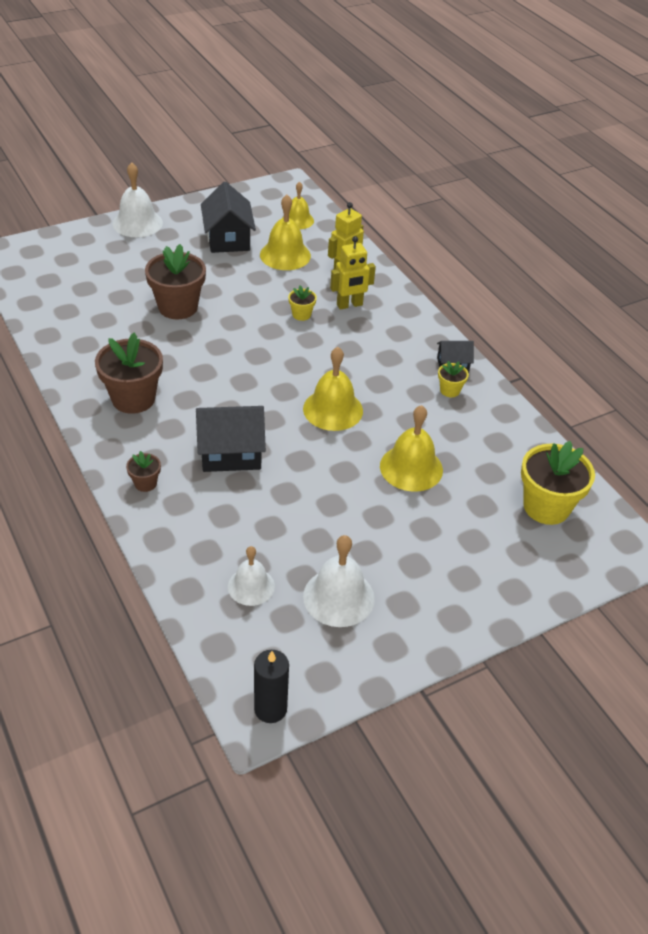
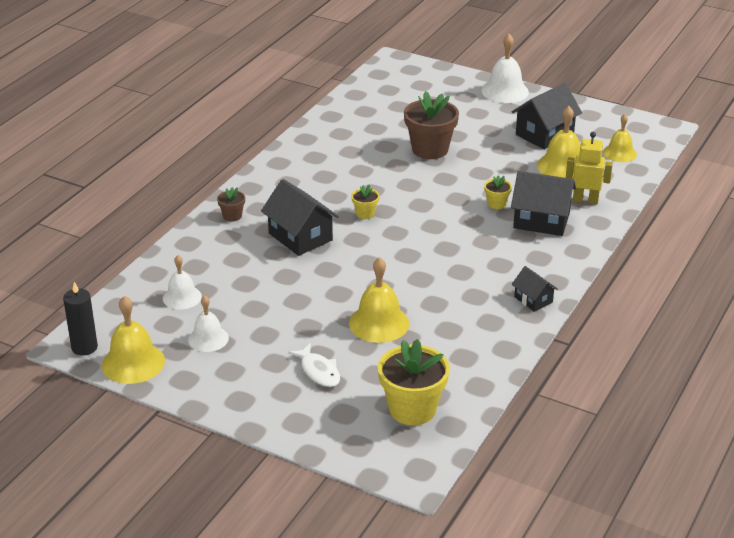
camera: 60 degrees right, 10 degrees down
(133, 398) = (308, 175): brown flower pot -> none
(333, 409) = (401, 262): yellow bell -> yellow bell (133, 363)
(338, 597) = (208, 339): white bell -> white bell, size x0.66
(349, 305) = (541, 221): yellow robot -> black house
(450, 390) = (497, 310): yellow flower pot -> yellow flower pot (365, 214)
(451, 541) = (318, 371): none -> white fish

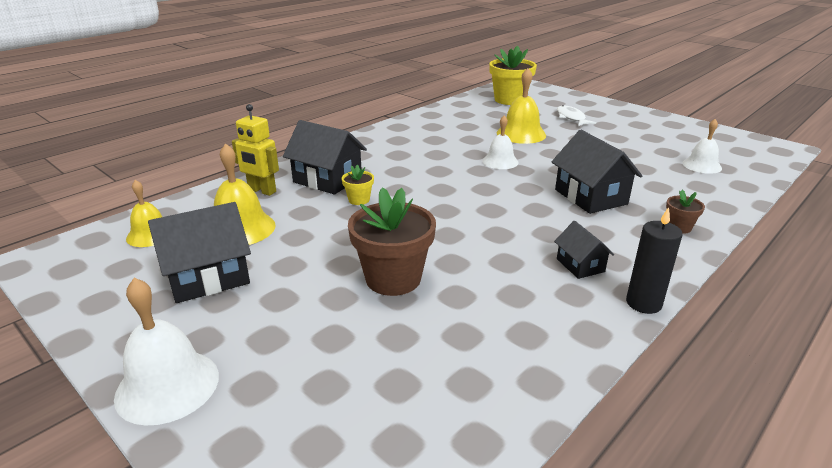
camera: 165 degrees left, 5 degrees down
(84, 347) = (770, 146): black candle -> black candle (643, 303)
(133, 363) = (720, 134): yellow bell -> none
(208, 339) = (664, 140): white bell -> white bell (500, 161)
(365, 214) = (513, 209): yellow flower pot -> none
(533, 300) = (389, 133): black house -> black house (580, 265)

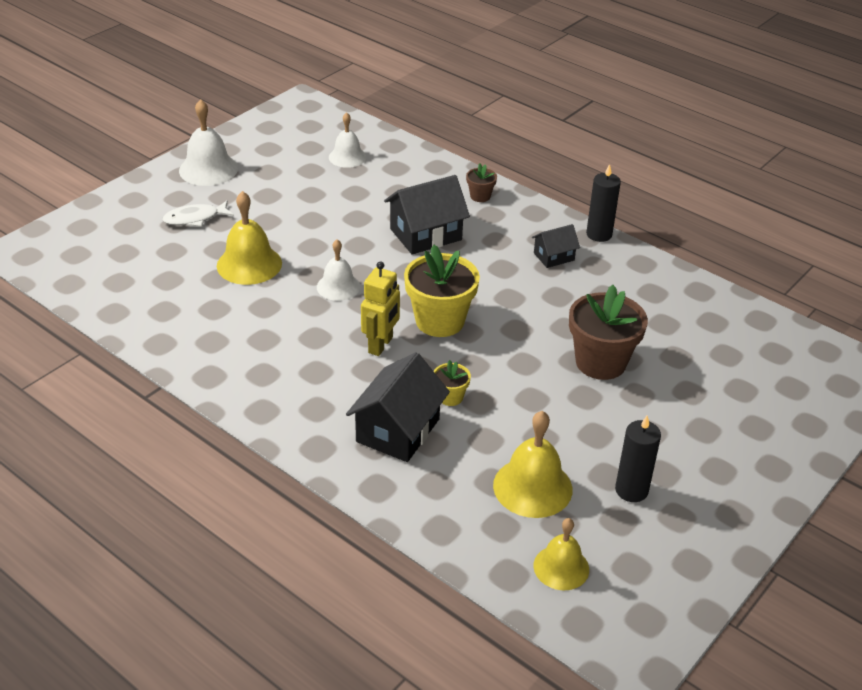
camera: 95 degrees left, 10 degrees up
(167, 386) = (774, 476): white bell -> white bell (208, 169)
(208, 277) = (631, 490): black house -> black candle
(262, 191) = (435, 488): yellow robot -> yellow robot (381, 345)
(509, 100) = (107, 264): yellow flower pot -> yellow flower pot (440, 321)

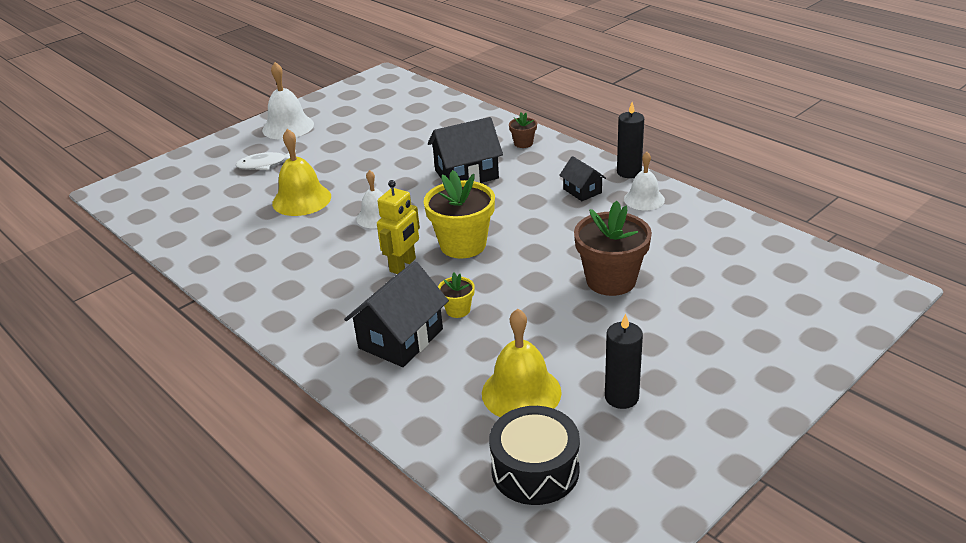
camera: 10 degrees right, 5 degrees down
(347, 157) = (411, 115): white bell -> white bell (644, 199)
(554, 256) = (582, 191): black house -> black house turned 75 degrees clockwise
(561, 567) = (535, 470): yellow bell -> black drum

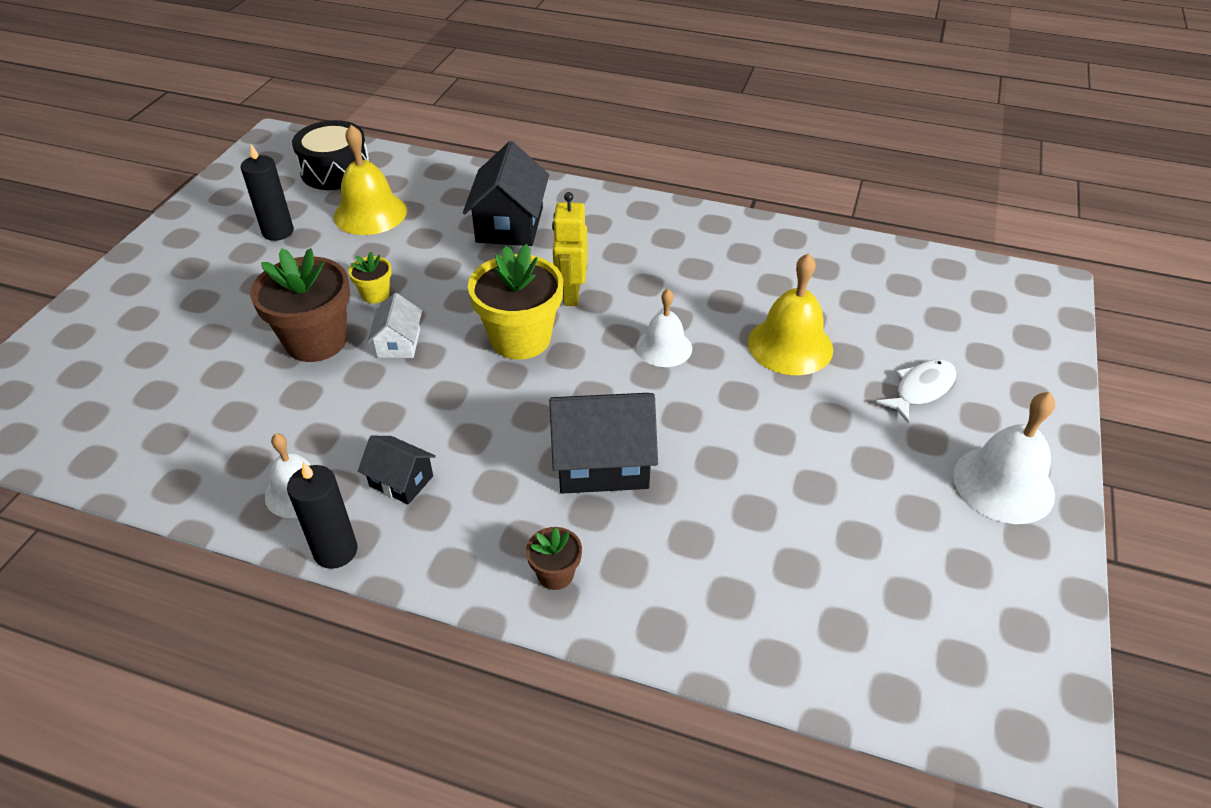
camera: 150 degrees right, 10 degrees up
(458, 310) = (473, 264): yellow flower pot -> yellow flower pot (375, 294)
(466, 174) = (602, 462): black house -> black house turned 45 degrees clockwise
(549, 263) = (399, 343): none -> white house

